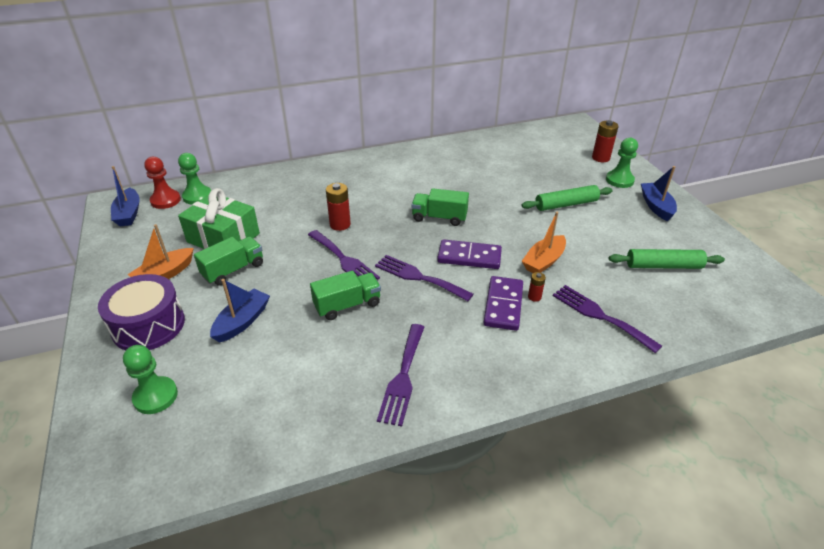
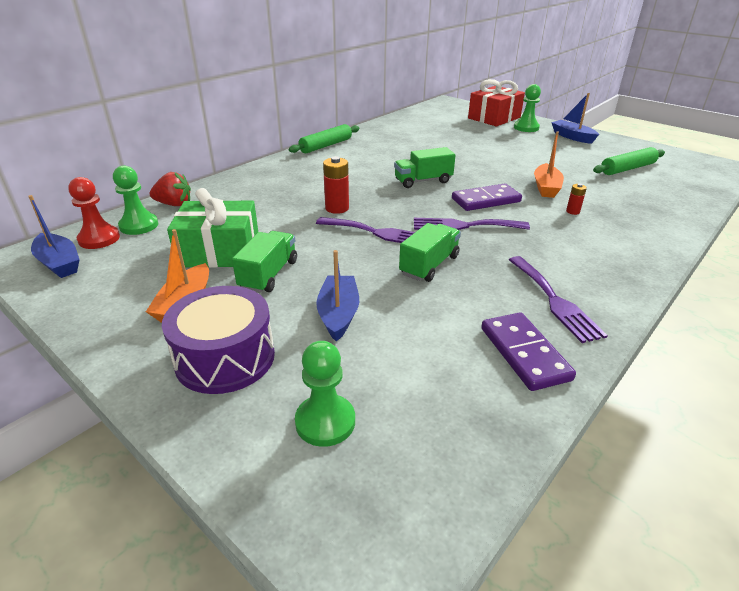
camera: 30 degrees left, 5 degrees down
(235, 183) = (174, 204): none -> red strawberry
(503, 305) = (558, 224): purple domino -> purple domino (524, 353)
(566, 204) = (510, 150): green rolling pin -> green rolling pin (326, 146)
(600, 158) = (494, 118): red battery -> red gift
(600, 316) = (633, 209): purple fork -> none

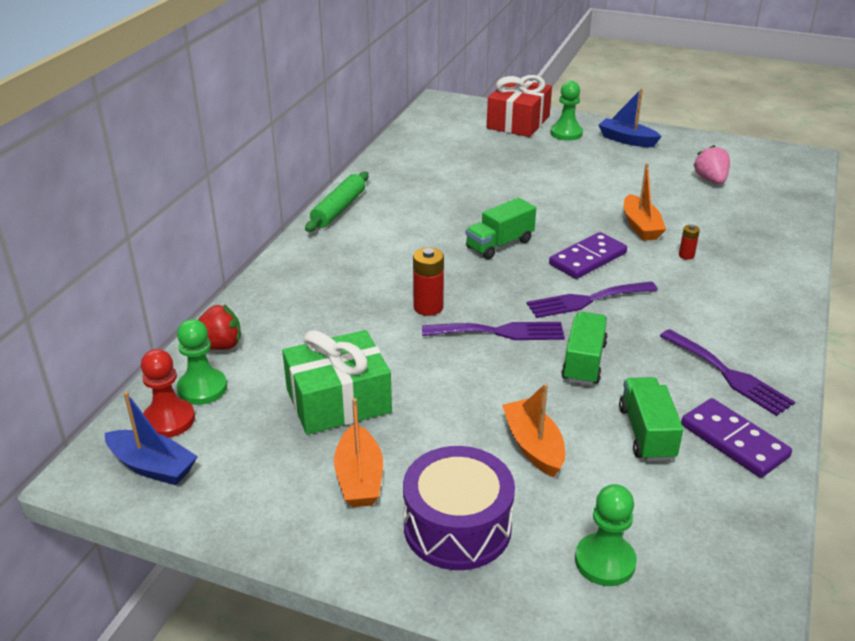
camera: 20 degrees left, 0 degrees up
(269, 275) = (421, 417): green truck -> green truck (646, 433)
(338, 314) = (533, 446): blue boat -> orange boat
(627, 169) = (710, 180): green rolling pin -> pink strawberry

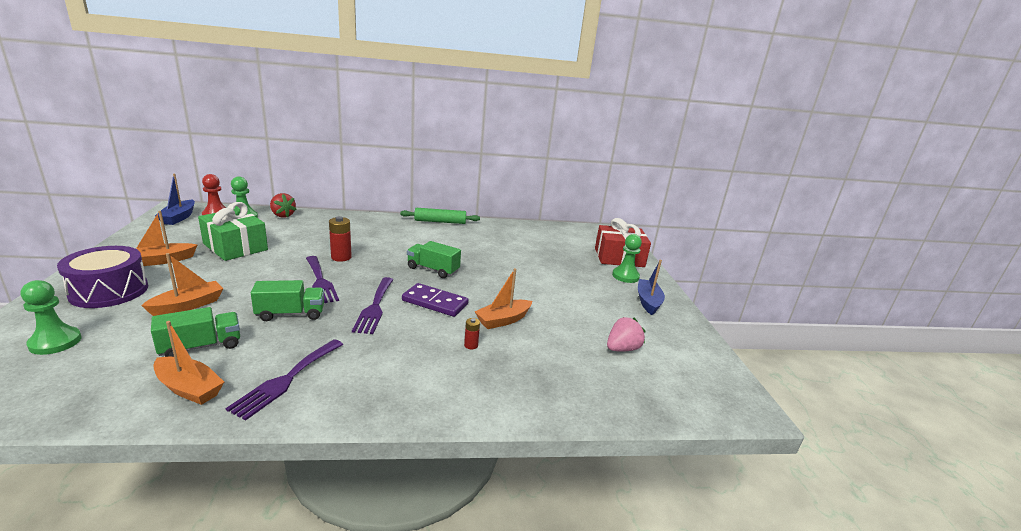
camera: 60 degrees right, 10 degrees down
(586, 300) = (374, 307): purple fork -> purple fork turned 135 degrees counterclockwise
(734, 441) = (189, 388): purple domino -> orange boat

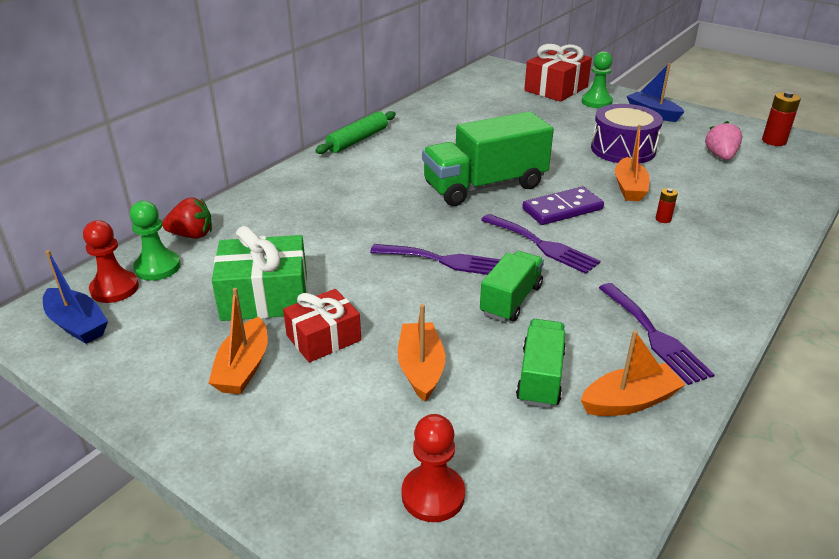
camera: 45 degrees left, 10 degrees up
(55, 342) = (433, 495): green pawn -> red pawn
(109, 291) = (307, 430): purple drum -> purple drum (623, 149)
(204, 271) = (323, 338): none -> red gift
(341, 257) = (390, 230): red battery -> red battery (774, 141)
(433, 270) = (485, 186): green truck -> green truck, size x1.79

